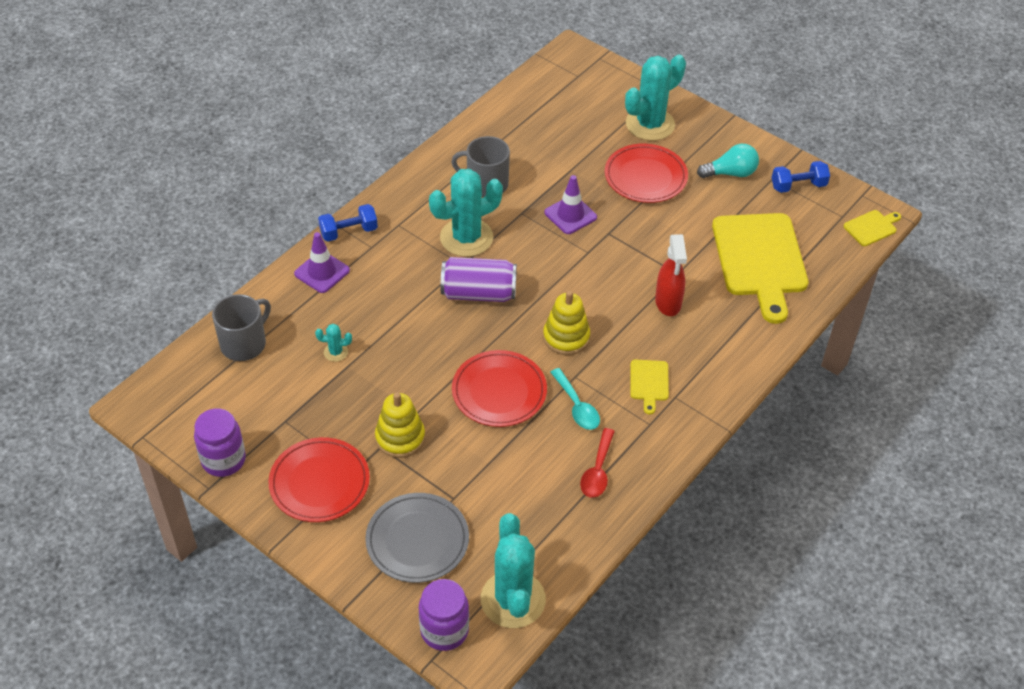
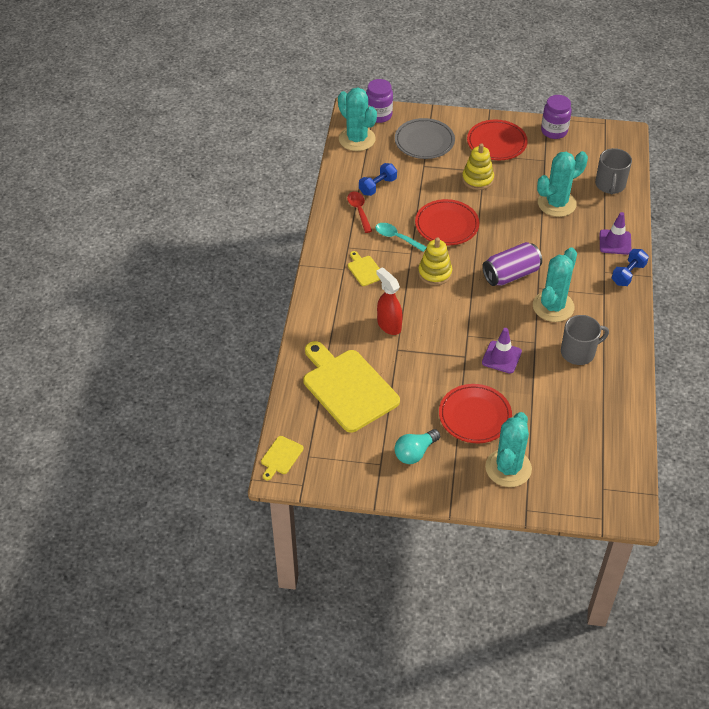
camera: 150 degrees right, 0 degrees up
(336, 352) = (556, 203): turquoise cactus -> turquoise cactus, size x2.35
(798, 186) = (356, 467): blue dumbbell -> blue dumbbell (377, 186)

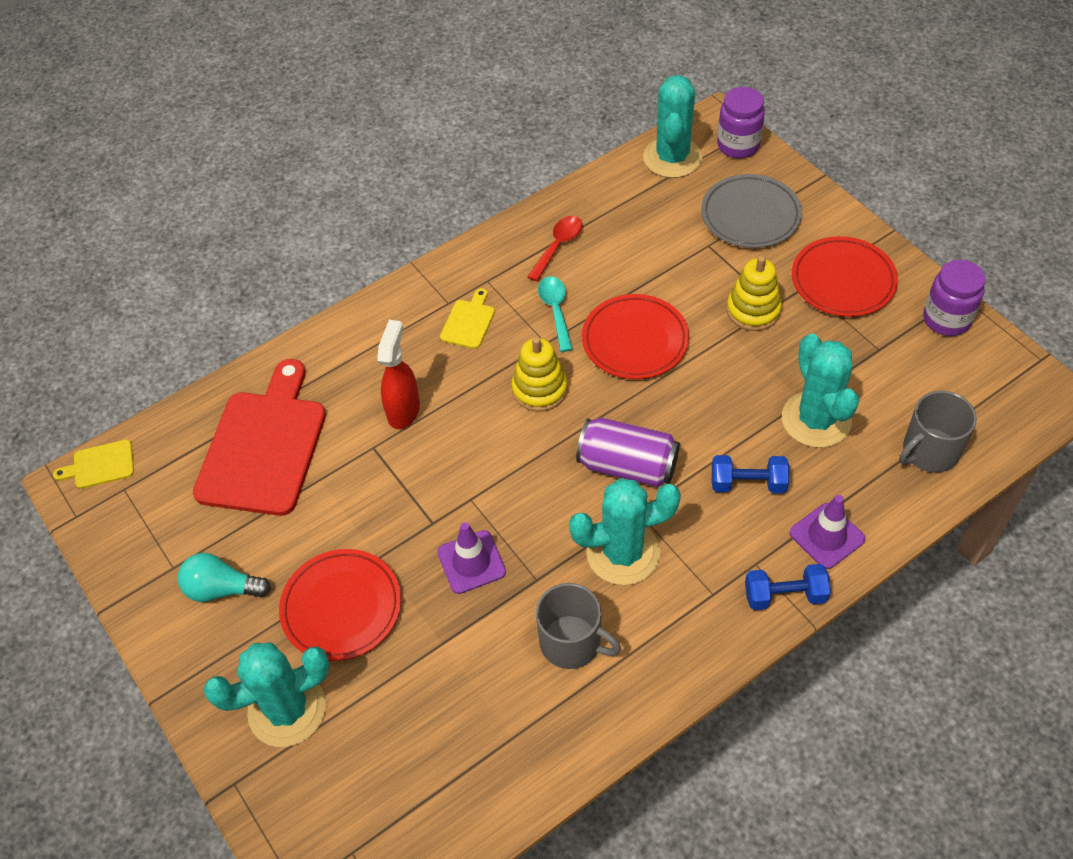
camera: 50 degrees right, 5 degrees up
(348, 387) = (264, 446): yellow cutting board -> red cutting board
(377, 186) = (619, 232): blue dumbbell -> blue dumbbell (748, 483)
(556, 203) = (816, 419): turquoise cactus -> turquoise cactus turned 60 degrees clockwise

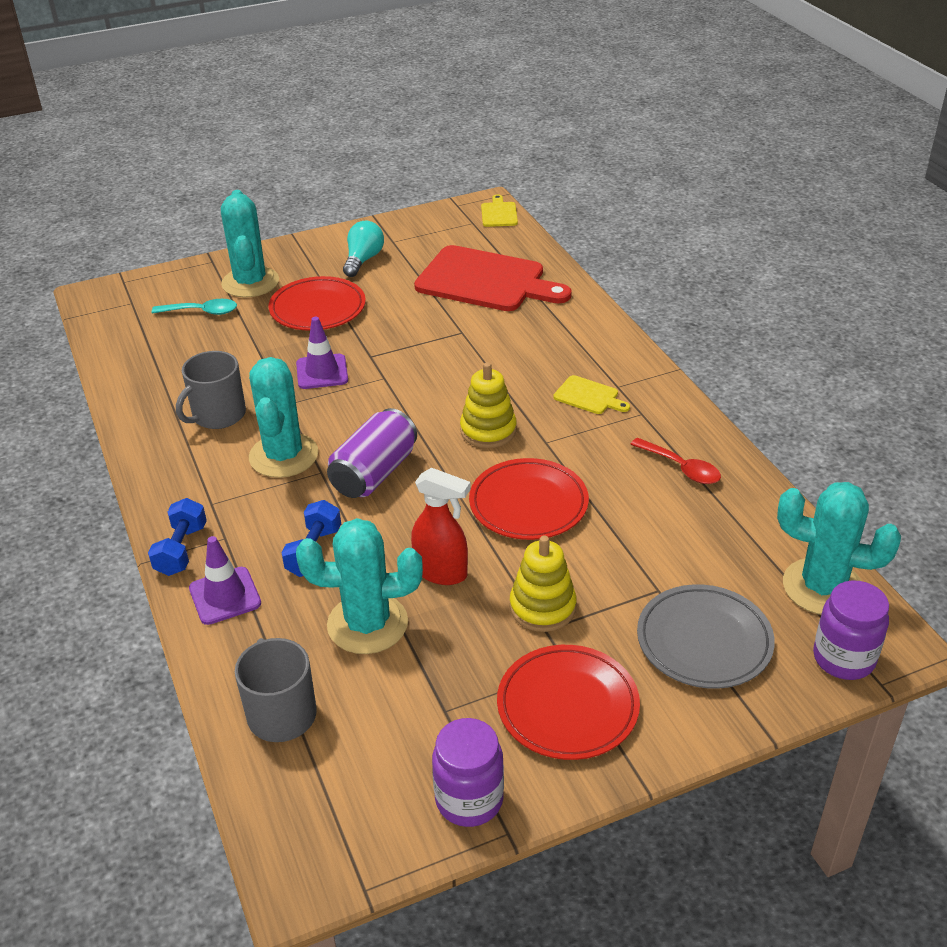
camera: 100 degrees right, 15 degrees down
(403, 410) = (495, 350): red spray bottle -> red spray bottle (441, 572)
(555, 310) = (587, 454): turquoise spoon -> turquoise spoon (202, 312)

